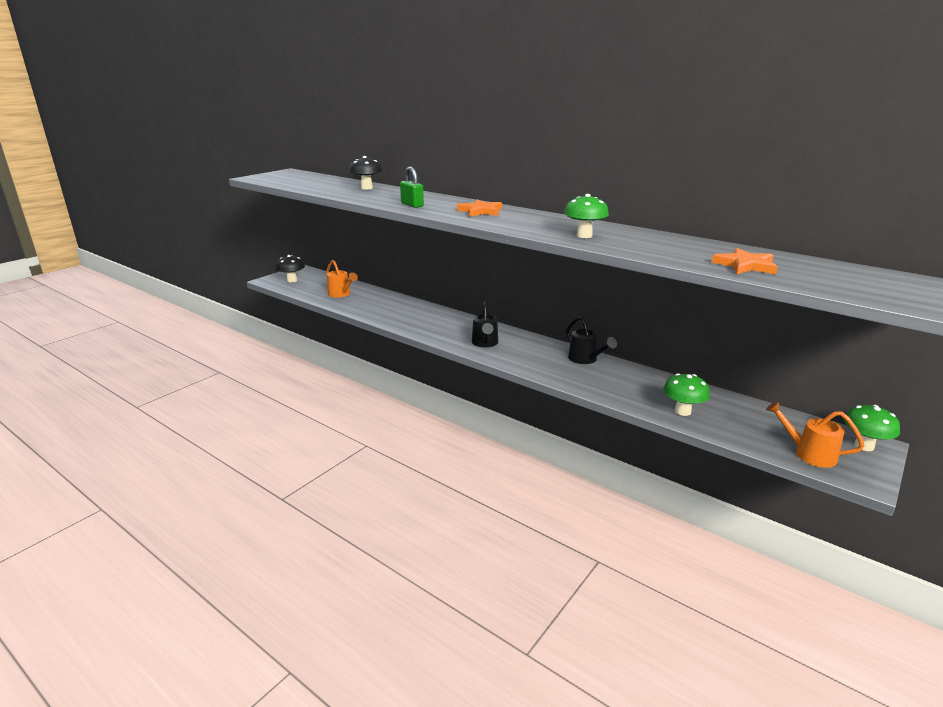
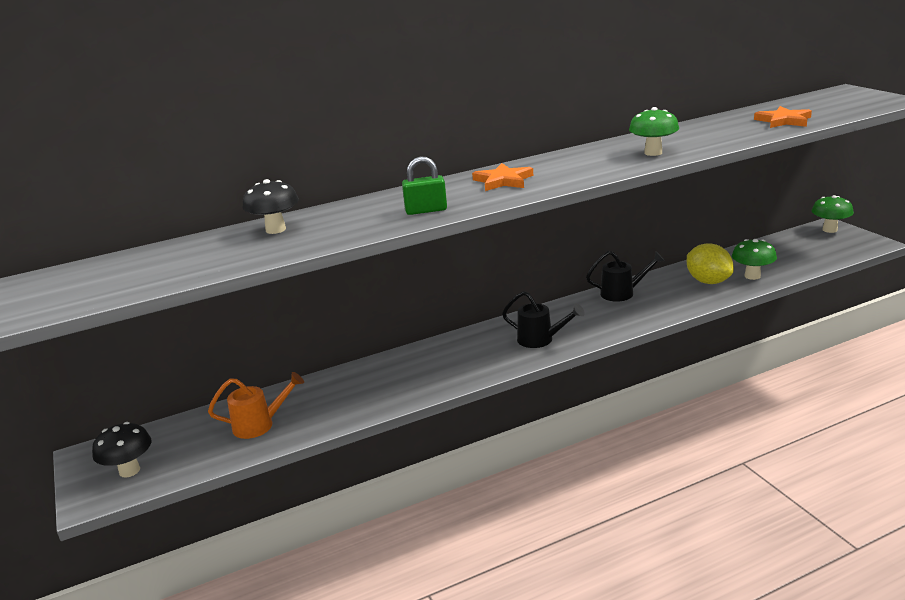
camera: 60 degrees left, 0 degrees up
(647, 391) = (708, 281): none -> yellow lemon
(809, 453) = (836, 250): orange watering can -> none

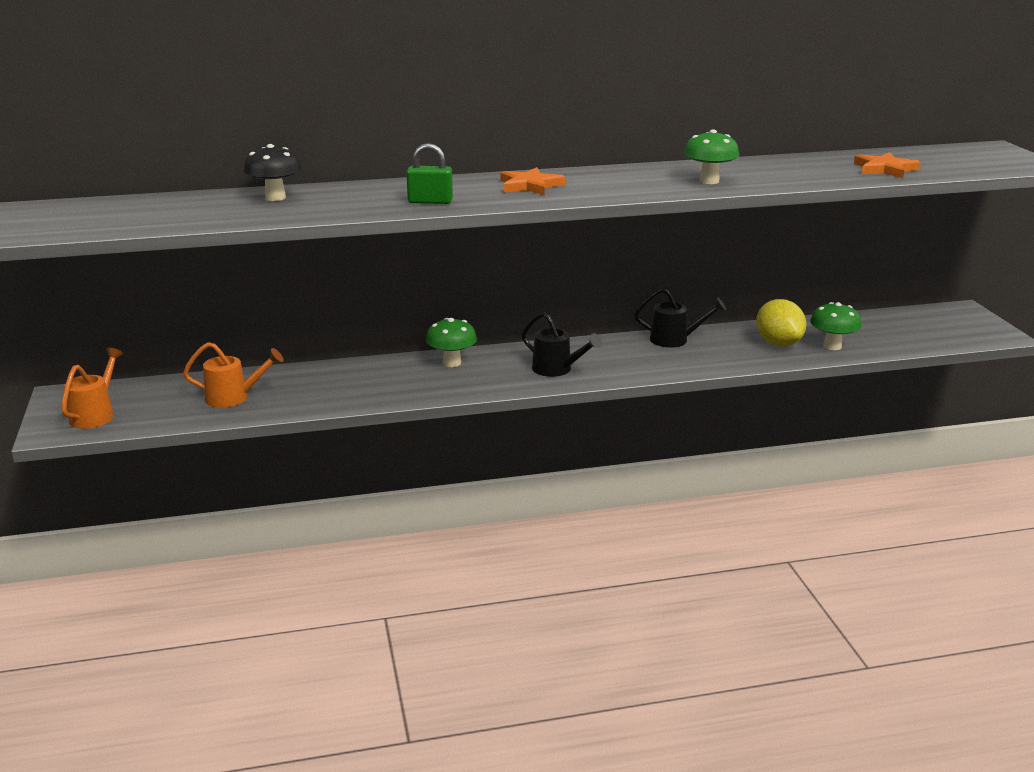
camera: 10 degrees right, 0 degrees up
(129, 471) = (95, 414): black mushroom -> orange watering can
(830, 230) = (961, 313): green mushroom -> green mushroom (452, 363)

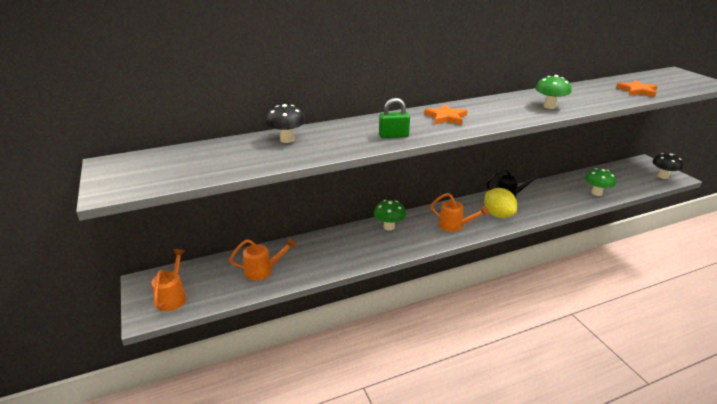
camera: 10 degrees left, 5 degrees up
(557, 370) = (454, 226): black watering can -> orange watering can
(778, 344) = (566, 194): yellow lemon -> yellow lemon (498, 214)
(975, 332) = (663, 176): none -> black mushroom

